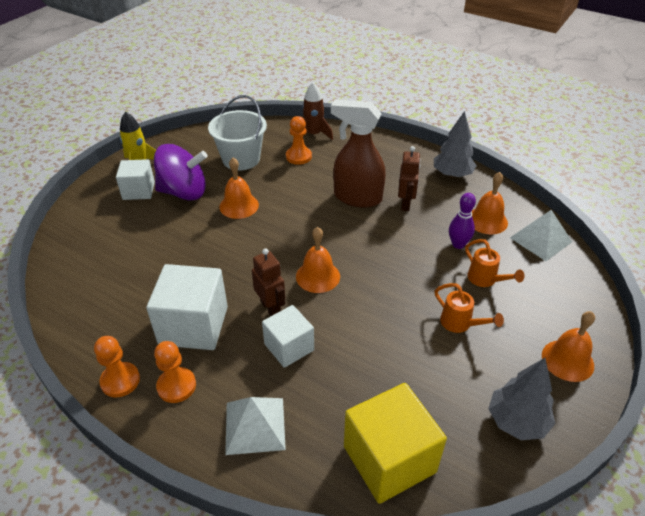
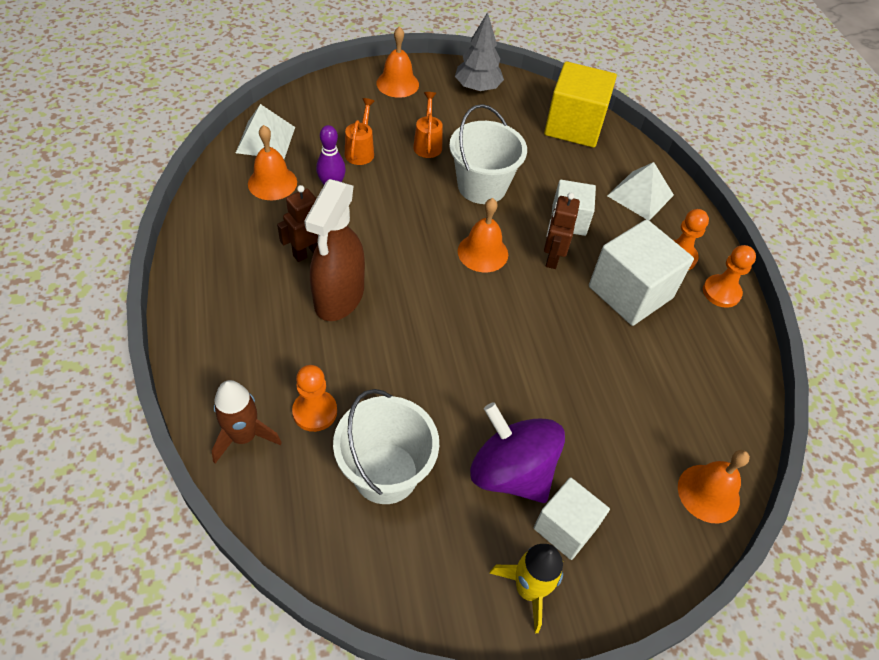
camera: 140 degrees left, 10 degrees up
(239, 206) = (468, 392): orange bell -> orange bell (708, 493)
(357, 197) = (339, 297): brown spray bottle -> brown spray bottle turned 45 degrees clockwise
(379, 322) = (482, 186): none -> white bucket
(452, 174) = (210, 244): grey tree -> none

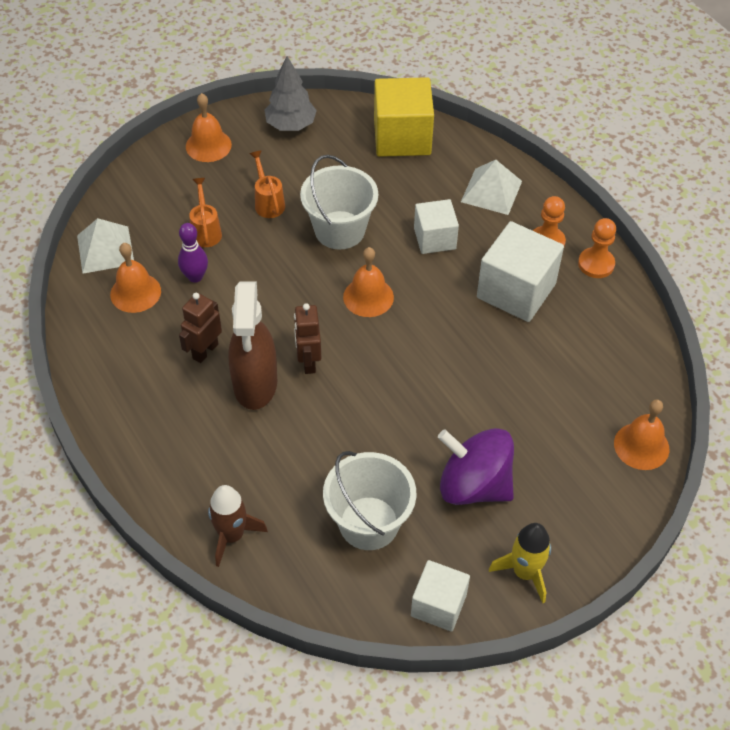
camera: 15 degrees left, 0 degrees up
(315, 411) = (283, 493): orange pawn -> none
(552, 258) = (433, 281): brown robot -> brown robot (308, 362)
(565, 527) = (536, 514): white cube -> white cube (438, 605)

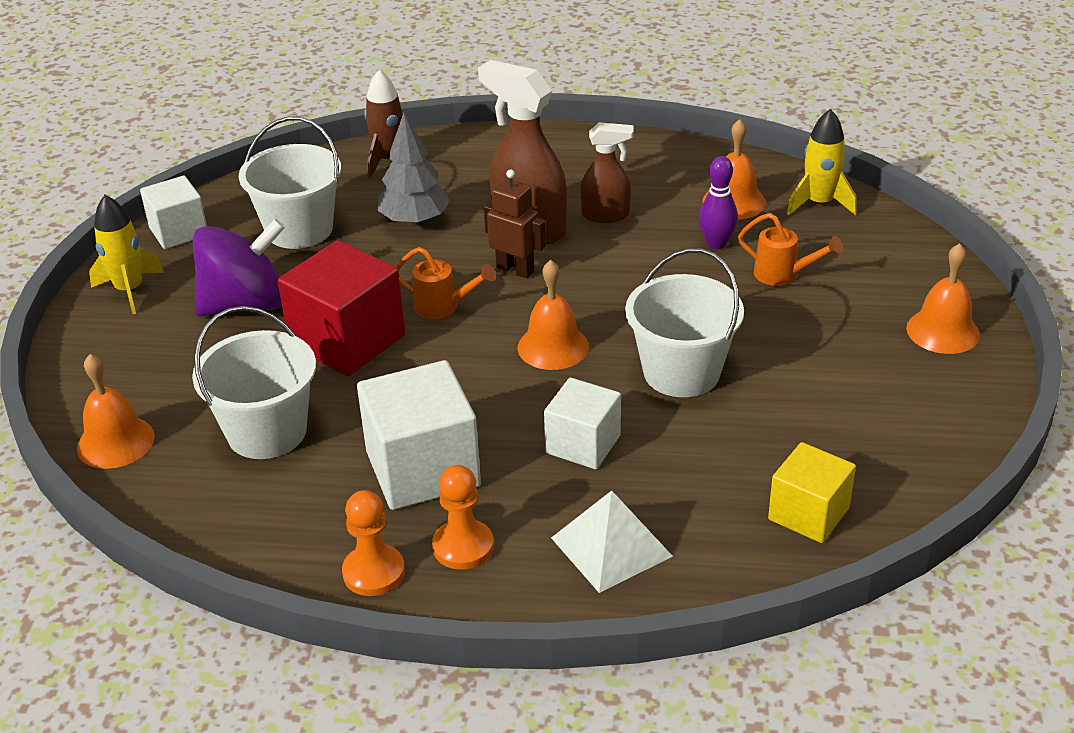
camera: 130 degrees right, 15 degrees down
(105, 249) = (819, 203): white pyramid -> yellow rocket
(205, 351) = (606, 215): brown robot -> brown spray bottle
(268, 202) = (788, 337): orange watering can -> orange watering can (443, 307)
(291, 125) = (928, 417): grey tree -> grey tree (414, 221)
(402, 137) = (808, 514): yellow cube -> yellow cube, size x0.62
(454, 400) = (347, 341): none -> red cube
(561, 379) = (267, 432): none -> white bucket

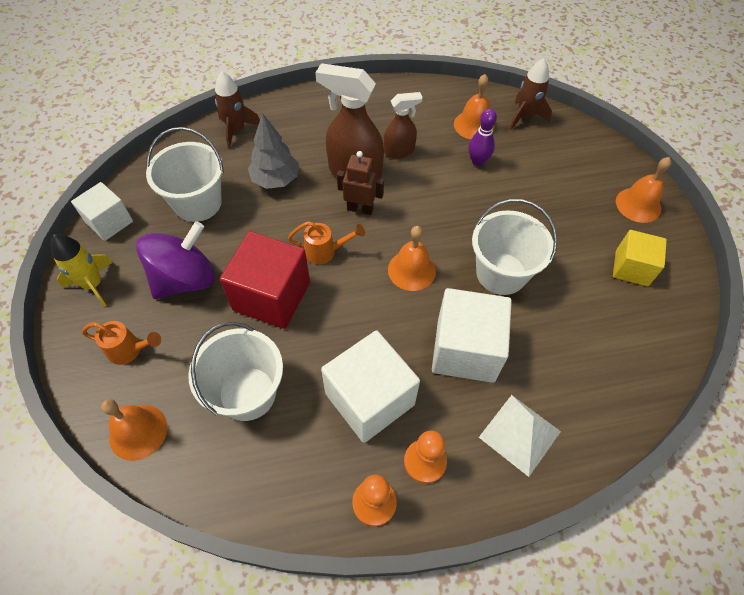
camera: 20 degrees left, 20 degrees up
(583, 444) = (465, 350): white cube -> white cube, size x1.61
(783, 275) = (528, 179): orange watering can -> orange watering can (130, 350)
(808, 514) = (626, 372): yellow cube -> yellow cube (631, 268)
(819, 203) = (525, 117): yellow rocket -> brown rocket

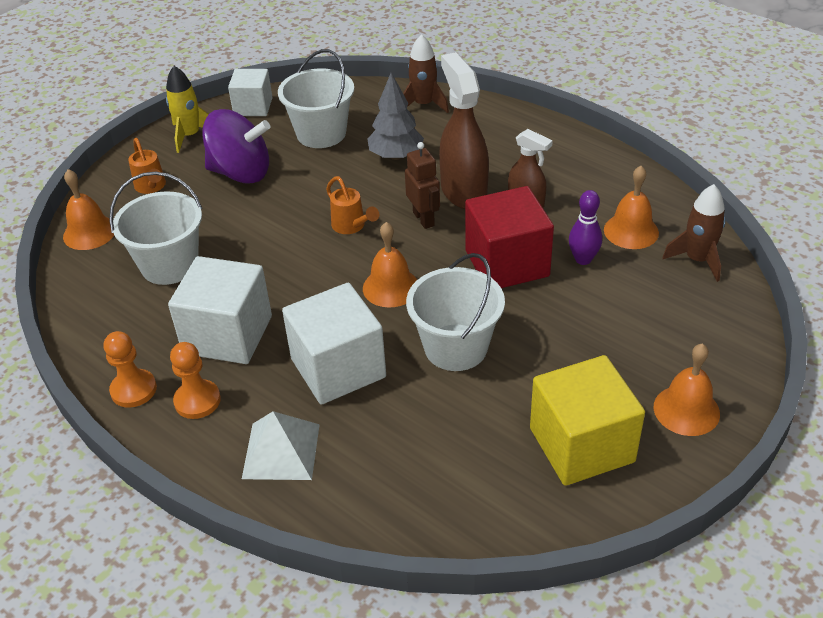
camera: 55 degrees right, 15 degrees down
(271, 296) = (273, 224): red cube -> red cube (507, 263)
(631, 268) = (581, 445): yellow cube -> yellow cube, size x1.61

